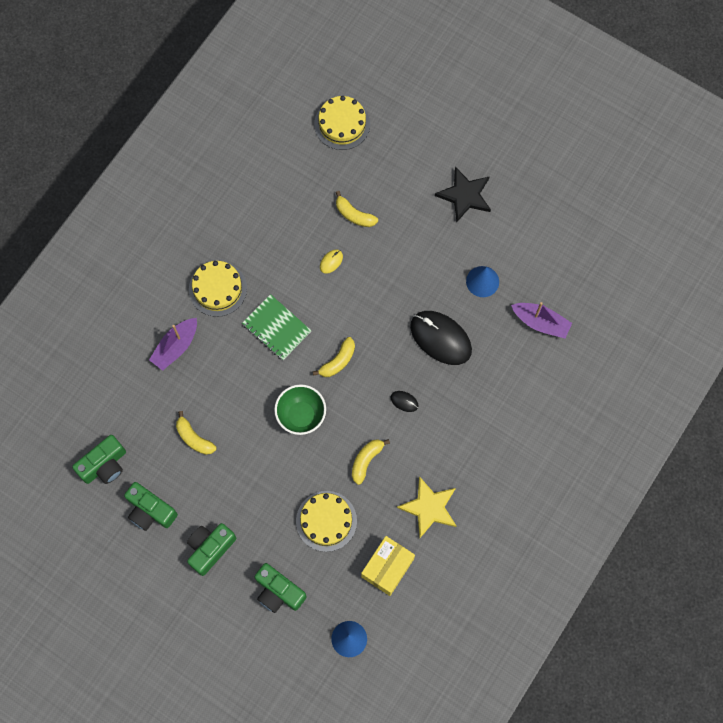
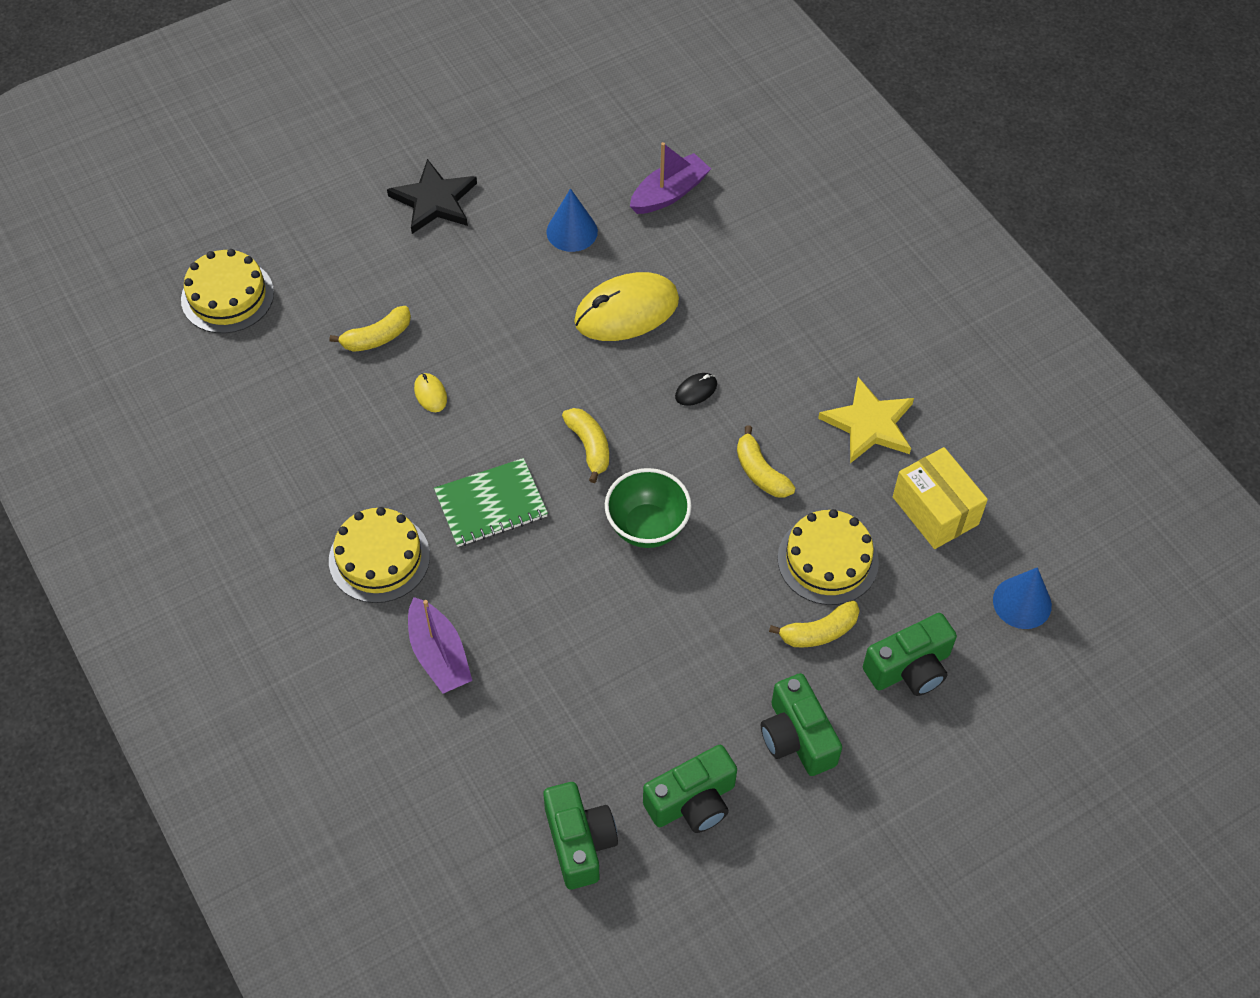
camera: 65 degrees left, 15 degrees down
(194, 438) = (604, 688): yellow banana -> yellow banana (819, 632)
(440, 338) = (626, 311): black mouse -> yellow mouse

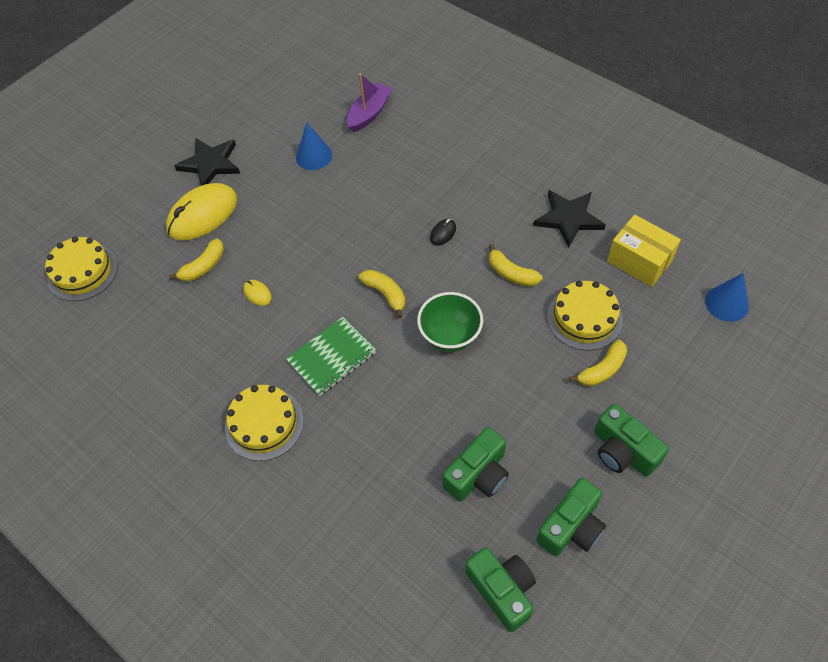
camera: 15 degrees left, 0 degrees up
(439, 655) = (337, 481): purple boat -> none
(626, 311) = (373, 196): yellow mouse -> yellow mouse (202, 215)
(869, 424) = (568, 218): yellow star -> black star
(909, 668) = (675, 374): green camera -> green camera (478, 475)

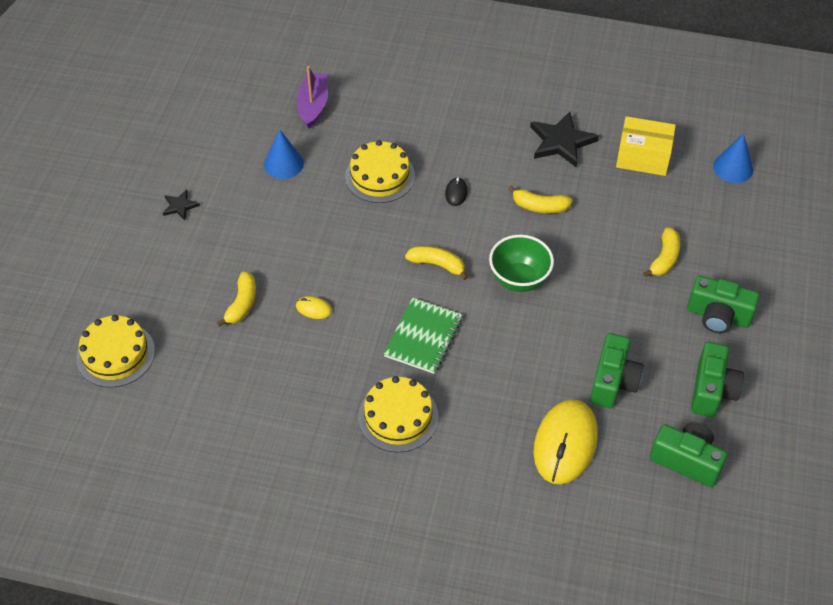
camera: 30 degrees left, 5 degrees down
(202, 215) = (206, 257): yellow mouse -> yellow mouse (565, 443)
(210, 164) = (180, 206): black star -> black star, size x0.52
(584, 318) = (625, 221): yellow cake -> yellow cake (380, 176)

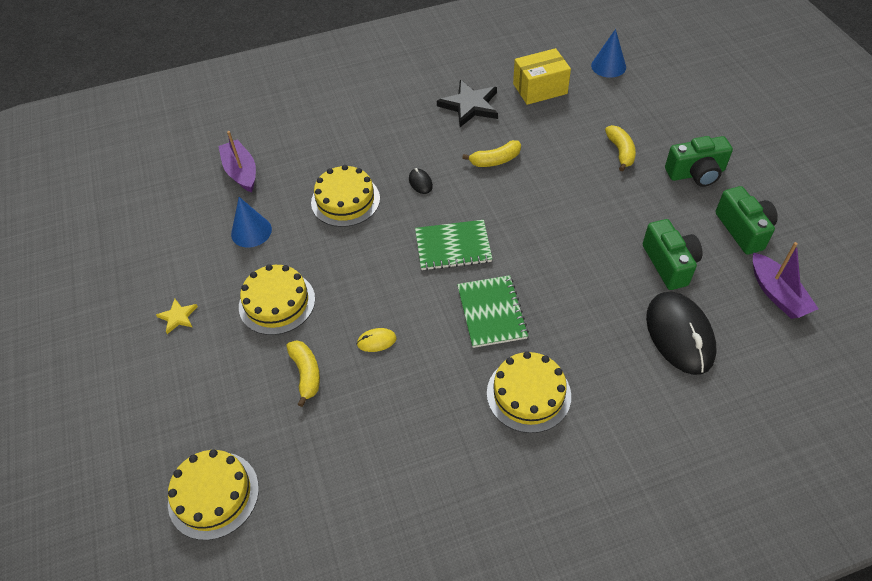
camera: 30 degrees left, 0 degrees up
(180, 206) = (178, 317): black star -> yellow star
(261, 235) = (277, 302): none -> yellow cake
(437, 265) = (453, 247): yellow banana -> green notebook
(519, 279) = (528, 224): green bowl -> none
(565, 443) = (679, 335): yellow mouse -> black mouse
(686, 460) = (777, 294): green camera -> purple boat

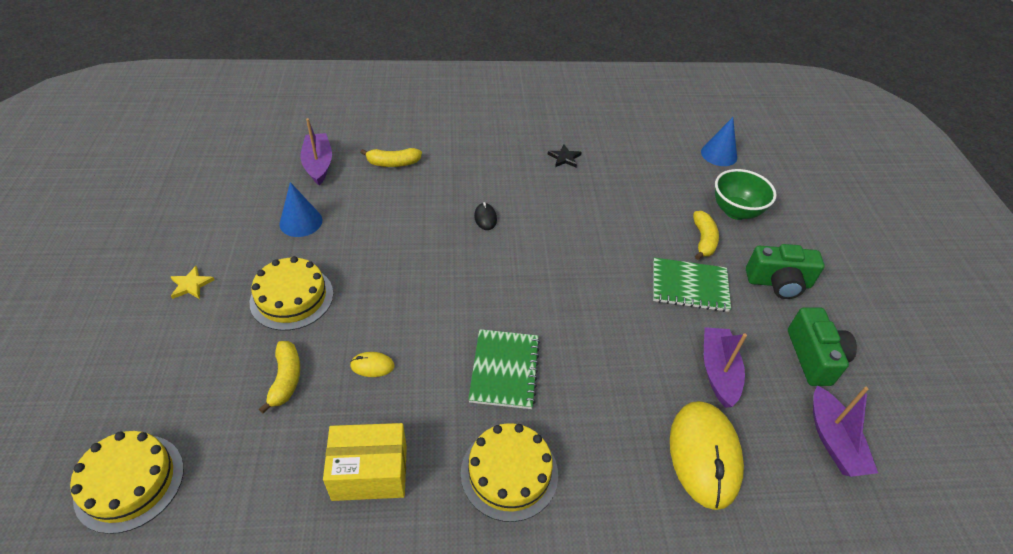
camera: 10 degrees right, 5 degrees down
(345, 200) = (404, 216): yellow cake -> none
(453, 247) = (492, 290): green notebook -> green notebook (689, 286)
(470, 105) = (564, 158): black star -> black star, size x0.52
(495, 160) = (569, 216): yellow banana -> yellow banana (393, 163)
(540, 89) = (641, 159): yellow box -> yellow box (370, 472)
(640, 117) = (735, 211): none -> green bowl
(669, 264) = (718, 371): green camera -> purple boat
(679, 335) = (704, 455): black mouse -> yellow mouse

